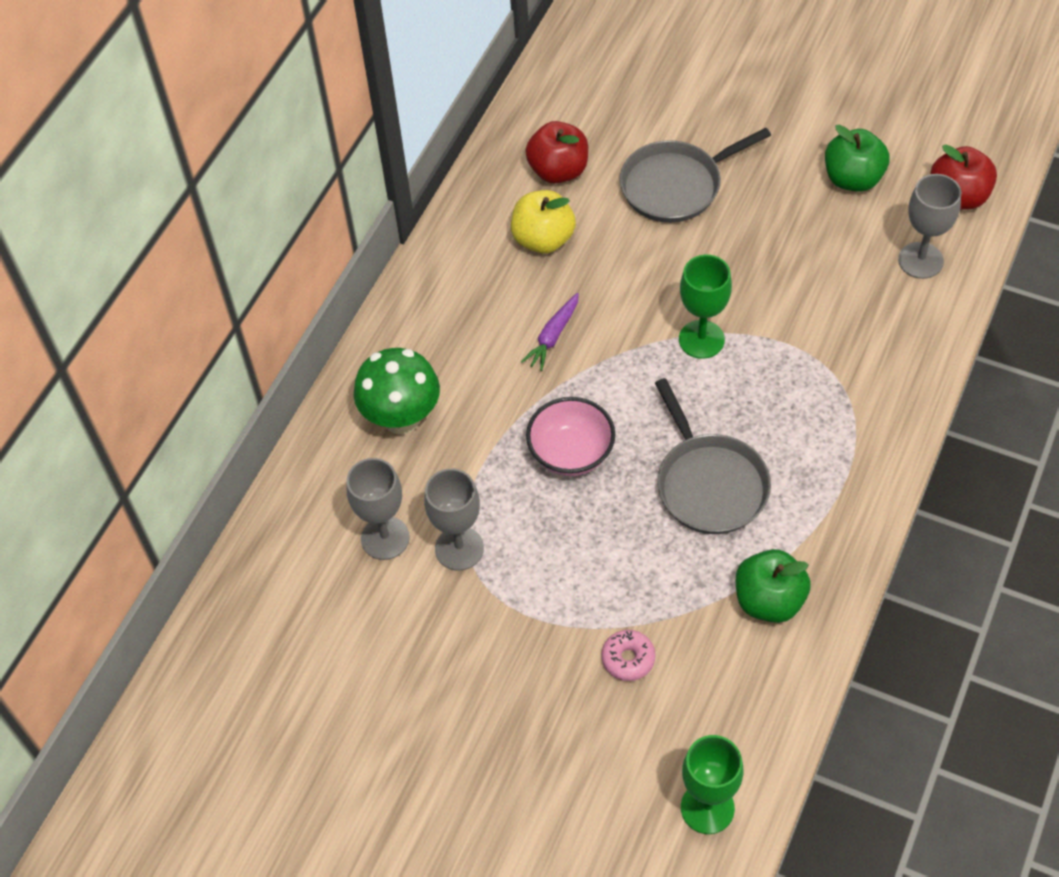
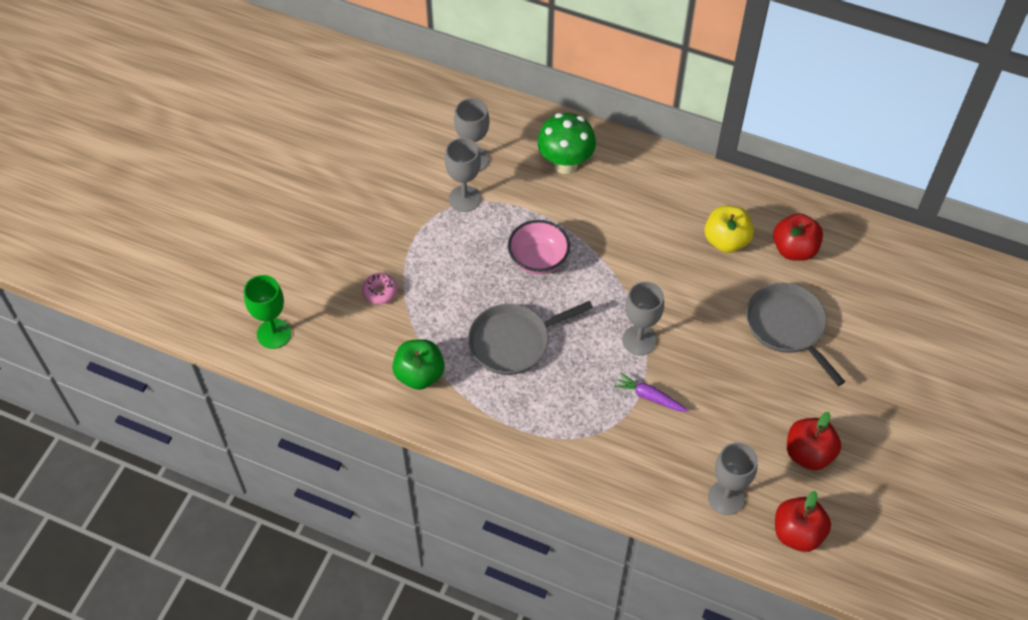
camera: 85 degrees right, 0 degrees up
(553, 336) = (637, 248): purple carrot -> purple carrot (649, 397)
(701, 339) = (639, 340): green goblet -> grey goblet
(853, 179) = (808, 453): green apple -> red apple

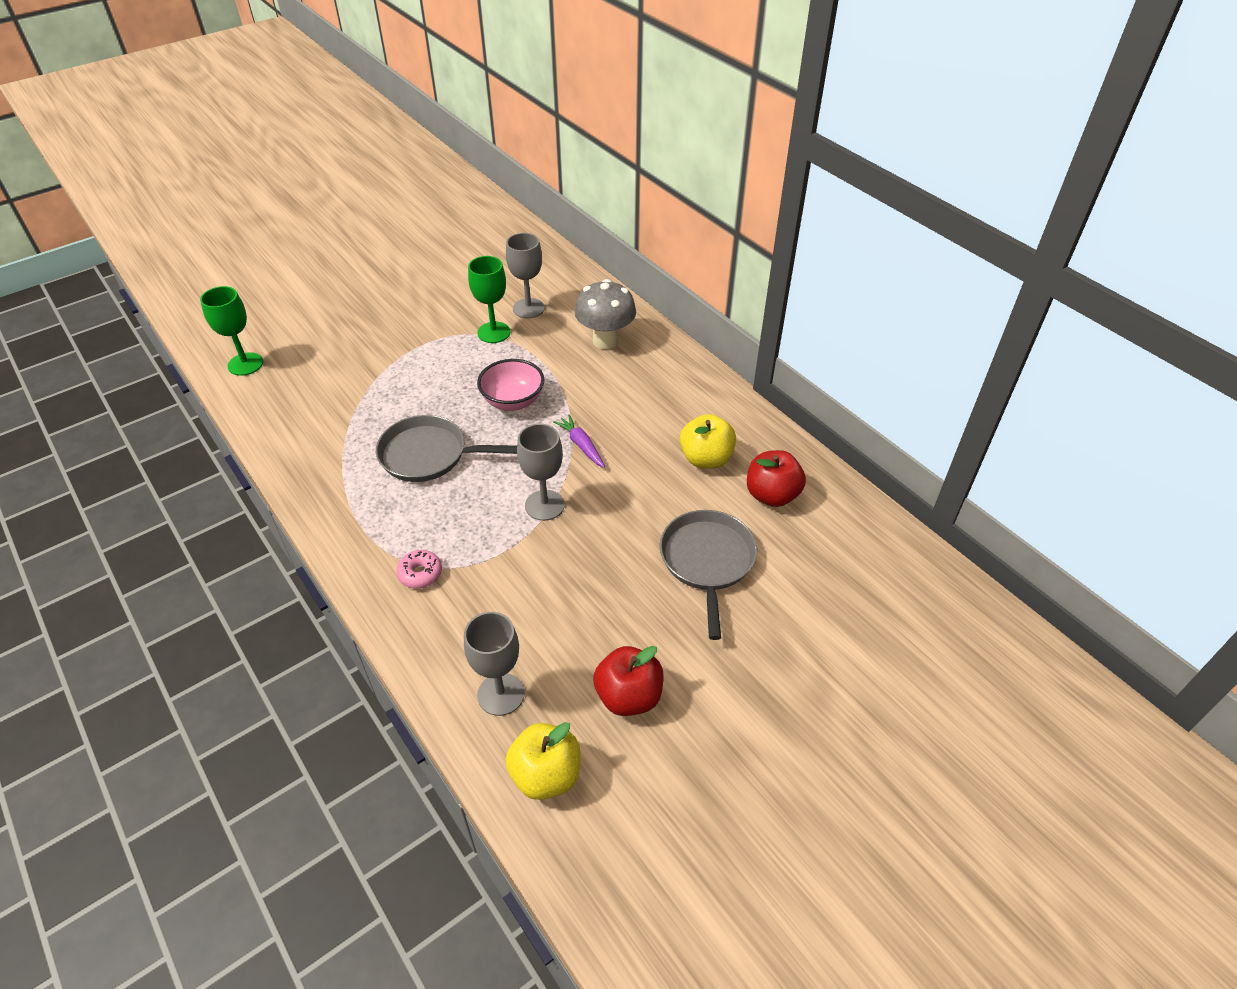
camera: 30 degrees right, 10 degrees down
(380, 292) = (357, 370): pink donut -> pink donut (420, 573)
(419, 374) = (324, 444): green apple -> none
(464, 199) = (494, 332): grey goblet -> green goblet
(565, 164) = (605, 340): green mushroom -> grey mushroom
(649, 397) = (509, 559): purple carrot -> purple carrot (581, 445)
(797, 533) = (546, 775): red apple -> yellow apple

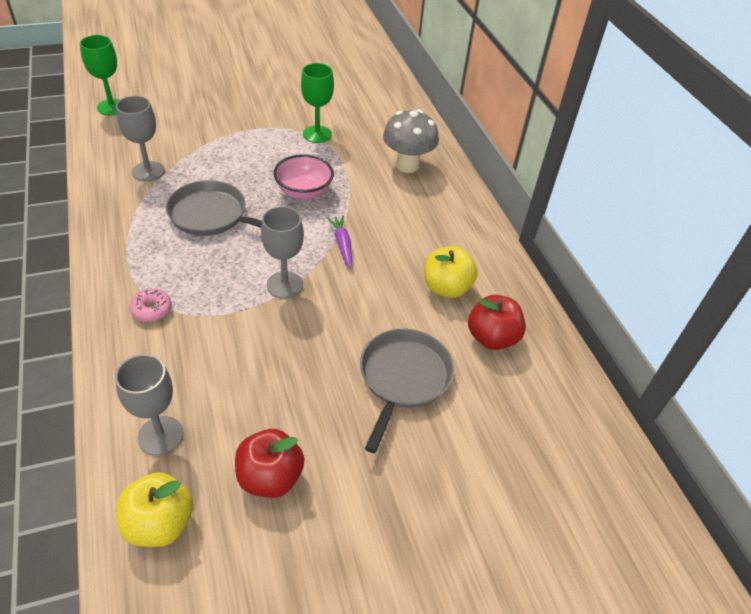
camera: 15 degrees right, 0 degrees up
(528, 308) = (355, 123): grey goblet -> grey goblet (148, 171)

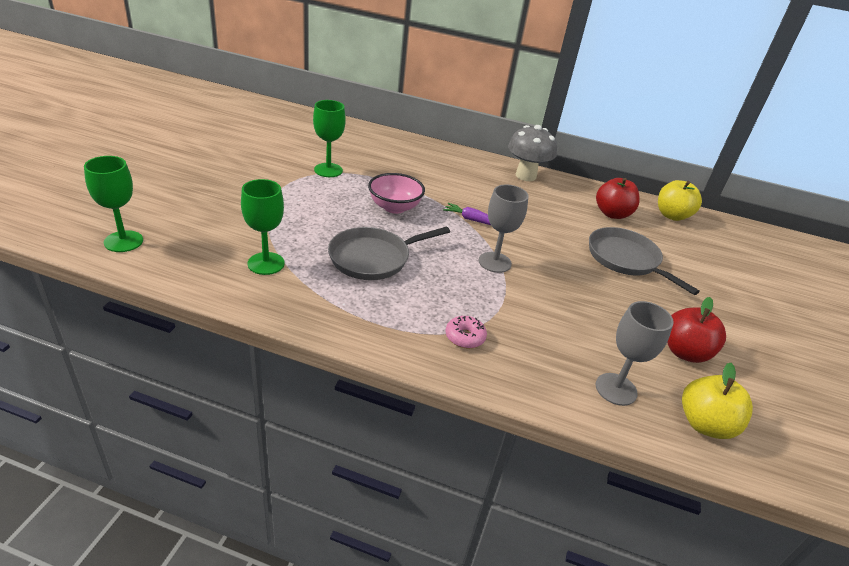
camera: 55 degrees left, 10 degrees down
(148, 171) = (266, 263): grey goblet -> green goblet
(407, 165) = (413, 158): grey mushroom -> grey mushroom (525, 176)
(446, 288) = (555, 206): yellow apple -> yellow apple (672, 215)

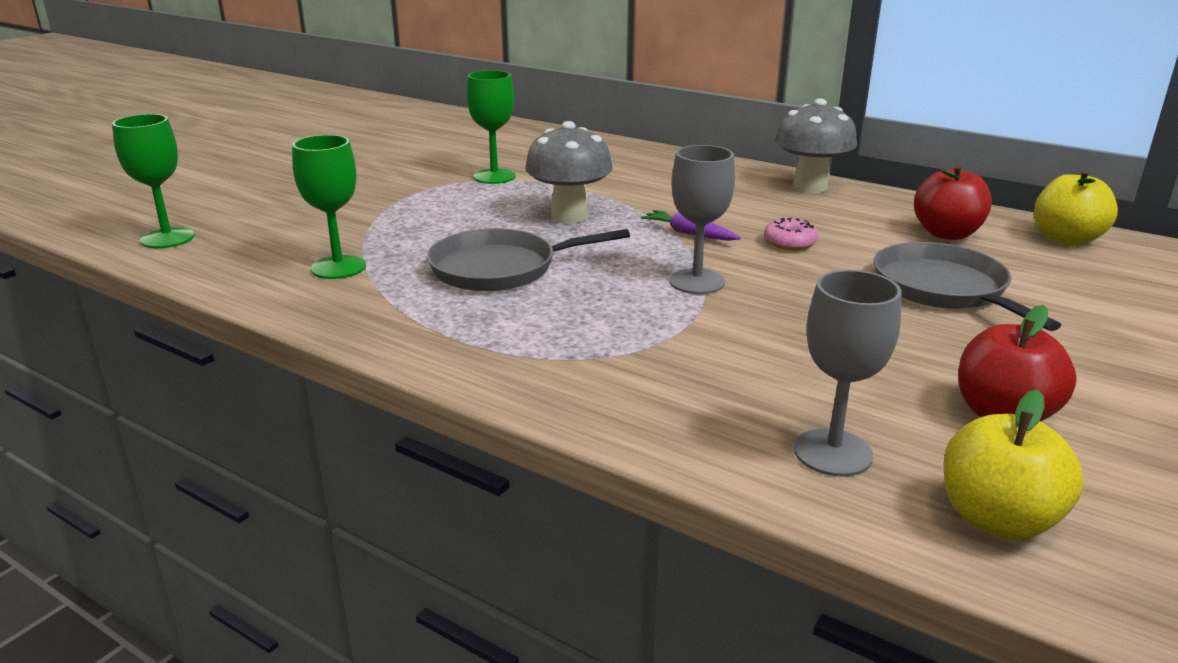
camera: 20 degrees right, 10 degrees down
(394, 207) = (569, 216): pink bowl -> grey mushroom
(465, 337) = (591, 365): pink donut -> pink donut (789, 243)

